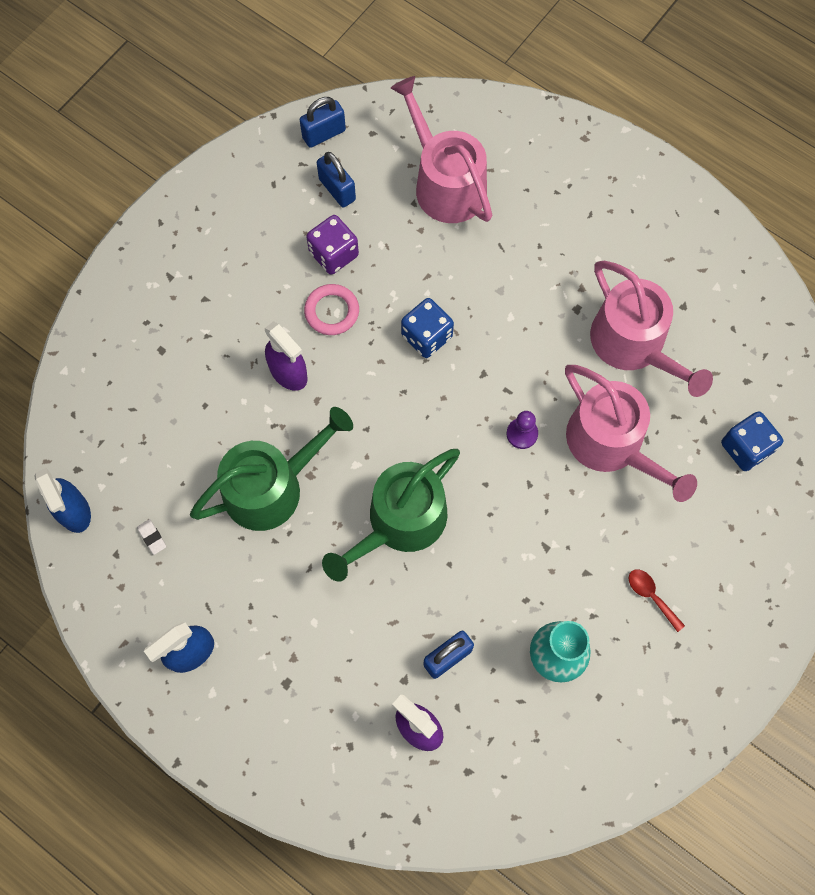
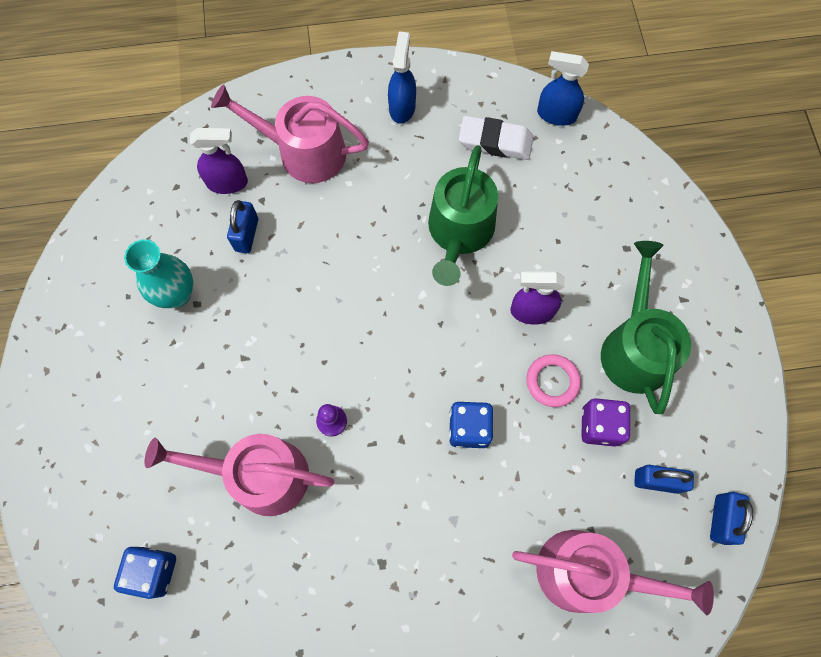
camera: 135 degrees right, 0 degrees up
(152, 537) = (495, 142): white eraser -> white eraser, size x2.39
(400, 522) = (356, 285): green watering can -> green watering can (635, 347)
(633, 345) = (311, 576): pink watering can -> pink watering can (304, 152)
(651, 596) = (141, 391): red spoon -> none

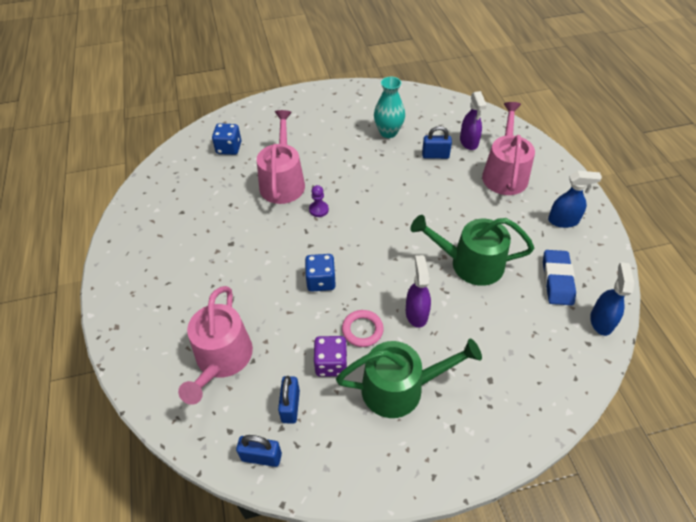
camera: 85 degrees right, 20 degrees down
(495, 142) = (557, 280): white eraser -> blue eraser

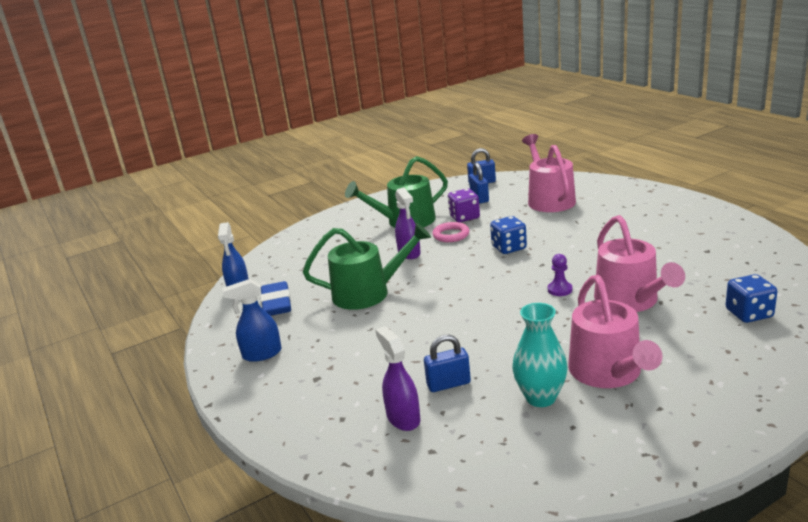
camera: 165 degrees right, 25 degrees down
(504, 173) = (339, 387): pink watering can -> pink watering can (608, 372)

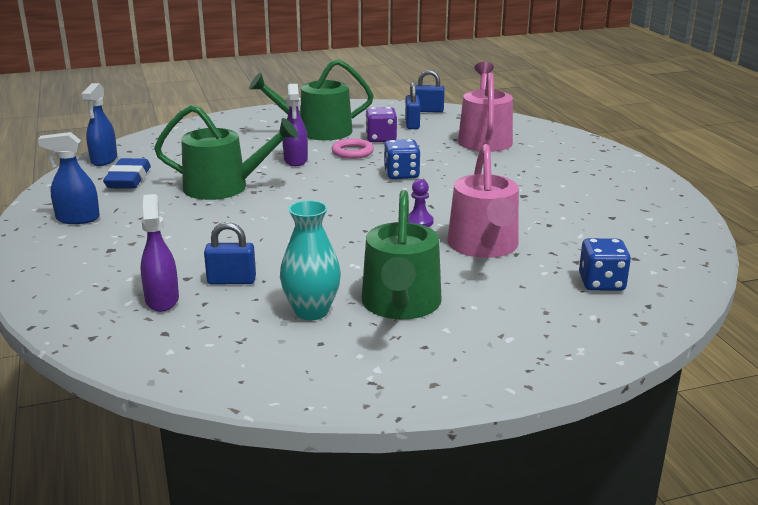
camera: 10 degrees right, 0 degrees up
(608, 372) = (400, 304): pink watering can -> green watering can

